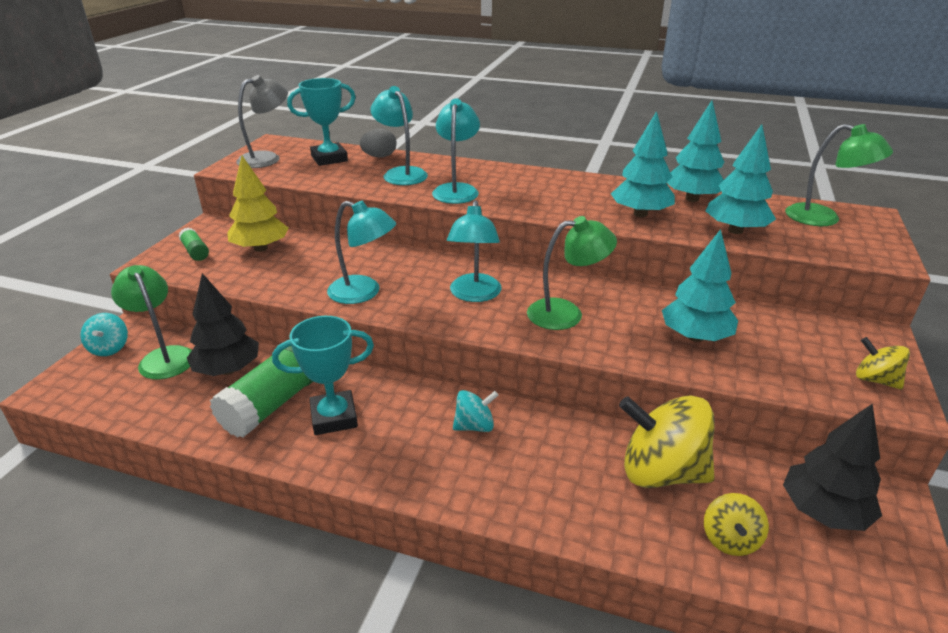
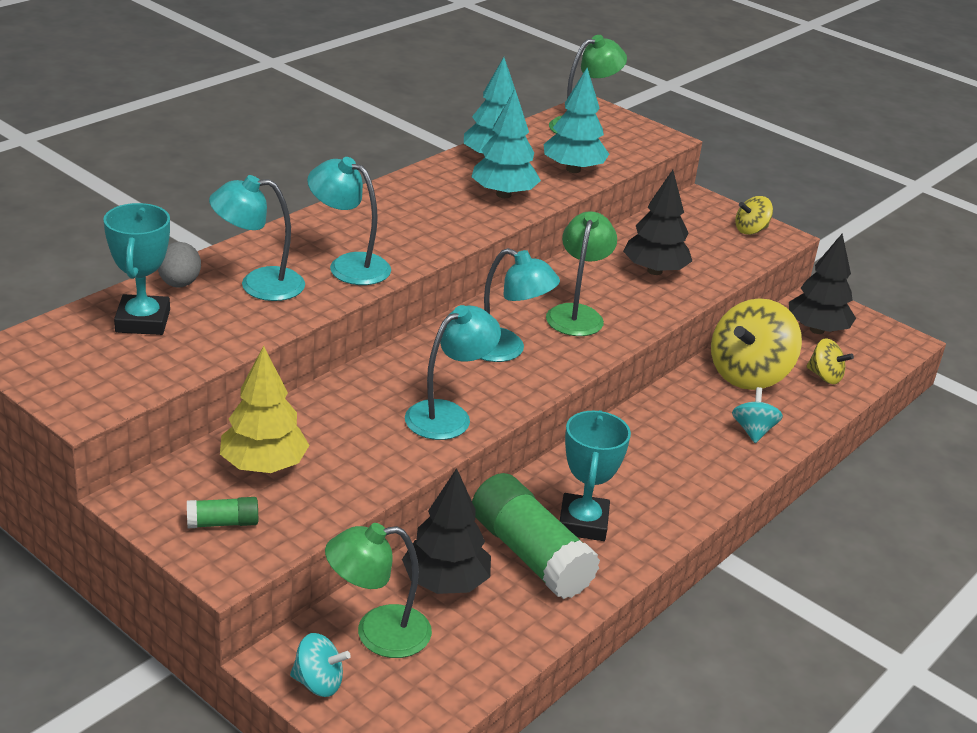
camera: 70 degrees left, 0 degrees up
(267, 158) = (80, 369): grey lamp -> none
(474, 426) = (645, 443): turquoise spinning top -> turquoise spinning top (753, 431)
(695, 337) = (654, 271): turquoise tree -> black tree

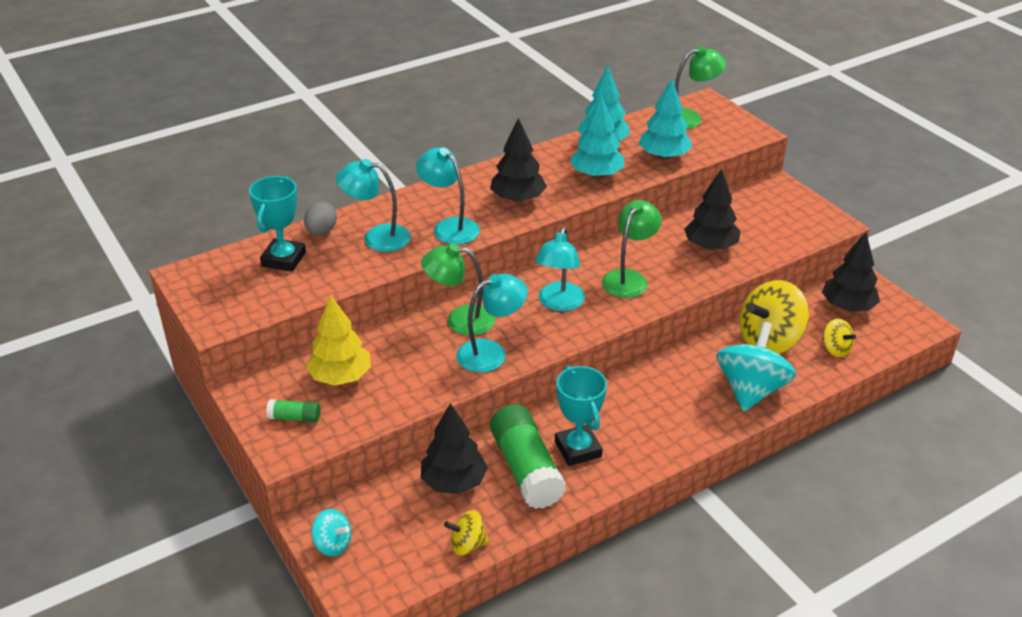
camera: 20 degrees right, 5 degrees up
(377, 633) = (389, 514): green lamp -> green lamp (460, 320)
(420, 227) = (517, 199): none -> black tree
(506, 350) = (559, 303): turquoise lamp -> turquoise lamp turned 60 degrees clockwise
(583, 523) = (578, 449): turquoise trophy -> turquoise trophy turned 45 degrees counterclockwise
(751, 230) = (811, 216): yellow spinning top -> yellow spinning top (467, 545)
(753, 431) = (751, 390): turquoise spinning top -> turquoise spinning top, size x1.97

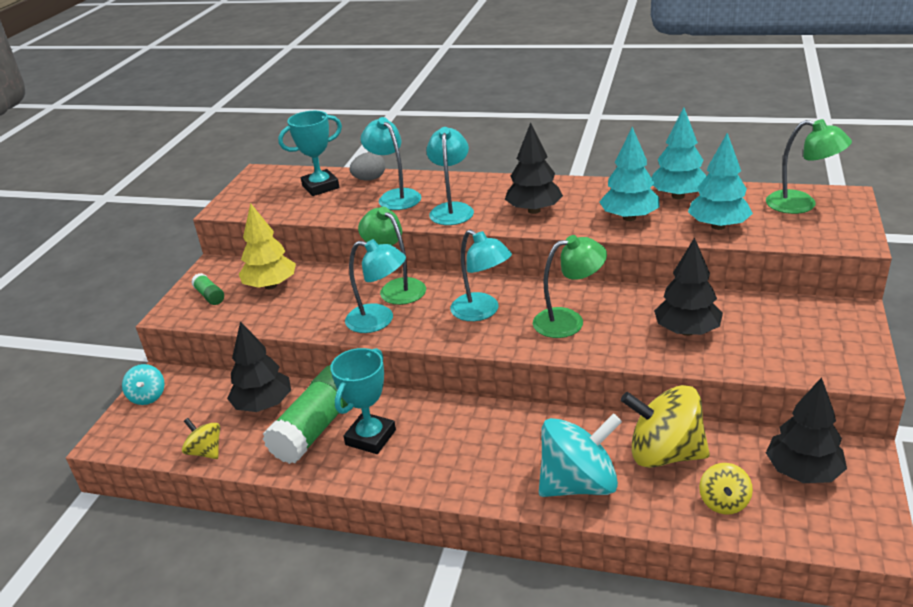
camera: 50 degrees right, 5 degrees down
(559, 303) = (482, 312): turquoise lamp -> turquoise lamp turned 105 degrees counterclockwise

